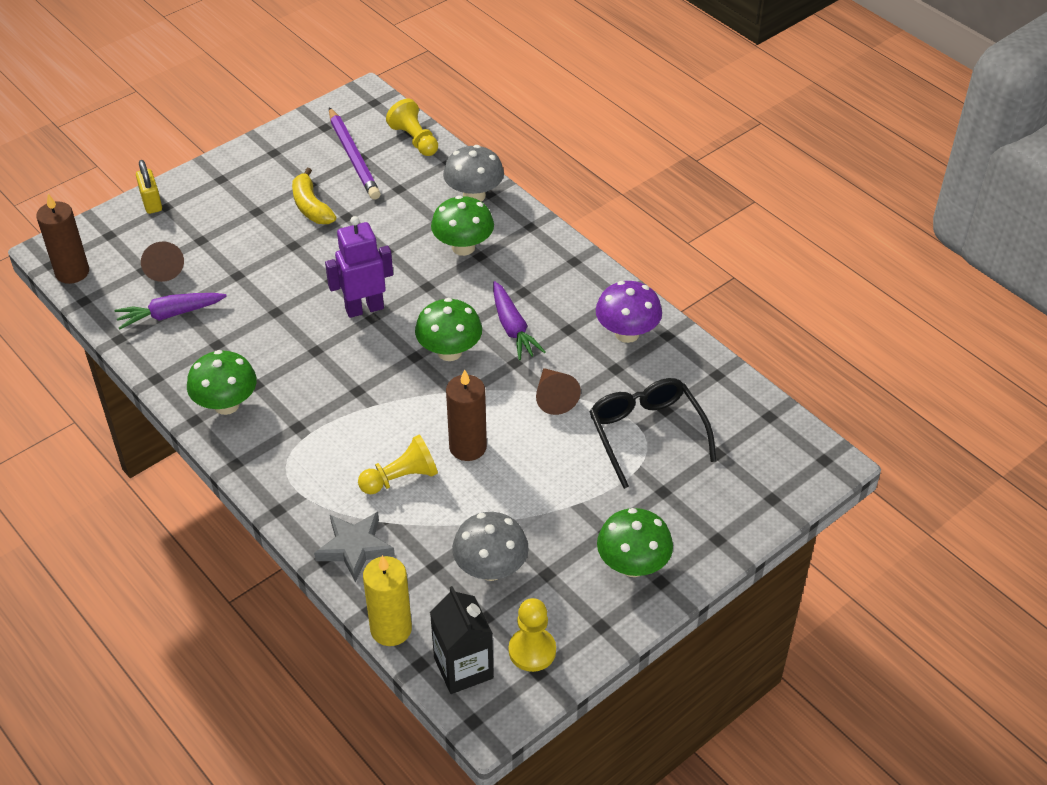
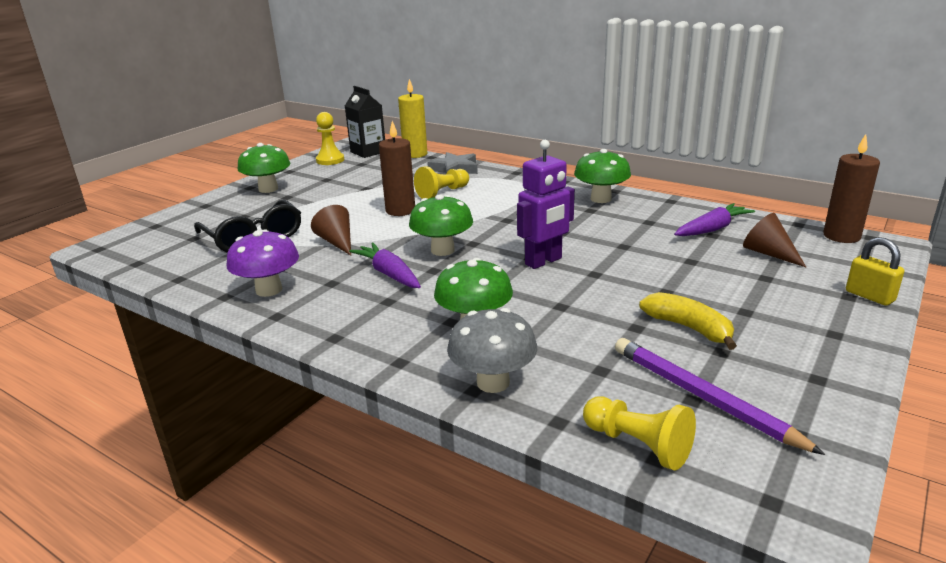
camera: 165 degrees right, 20 degrees down
(490, 569) = (363, 175): grey mushroom -> none

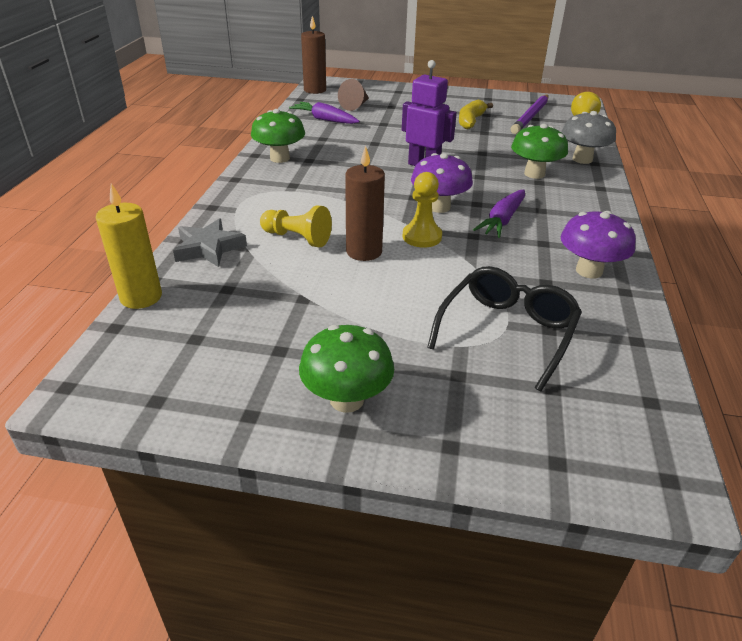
camera: 115 degrees left, 10 degrees up
(330, 160) = (179, 384): yellow pawn -> yellow pawn (422, 237)
(337, 242) = (469, 266): brown cone -> none
(368, 152) = (127, 352): black carton -> none
(442, 250) = (439, 207): green mushroom -> purple mushroom
(869, 296) = (394, 87): yellow padlock -> none

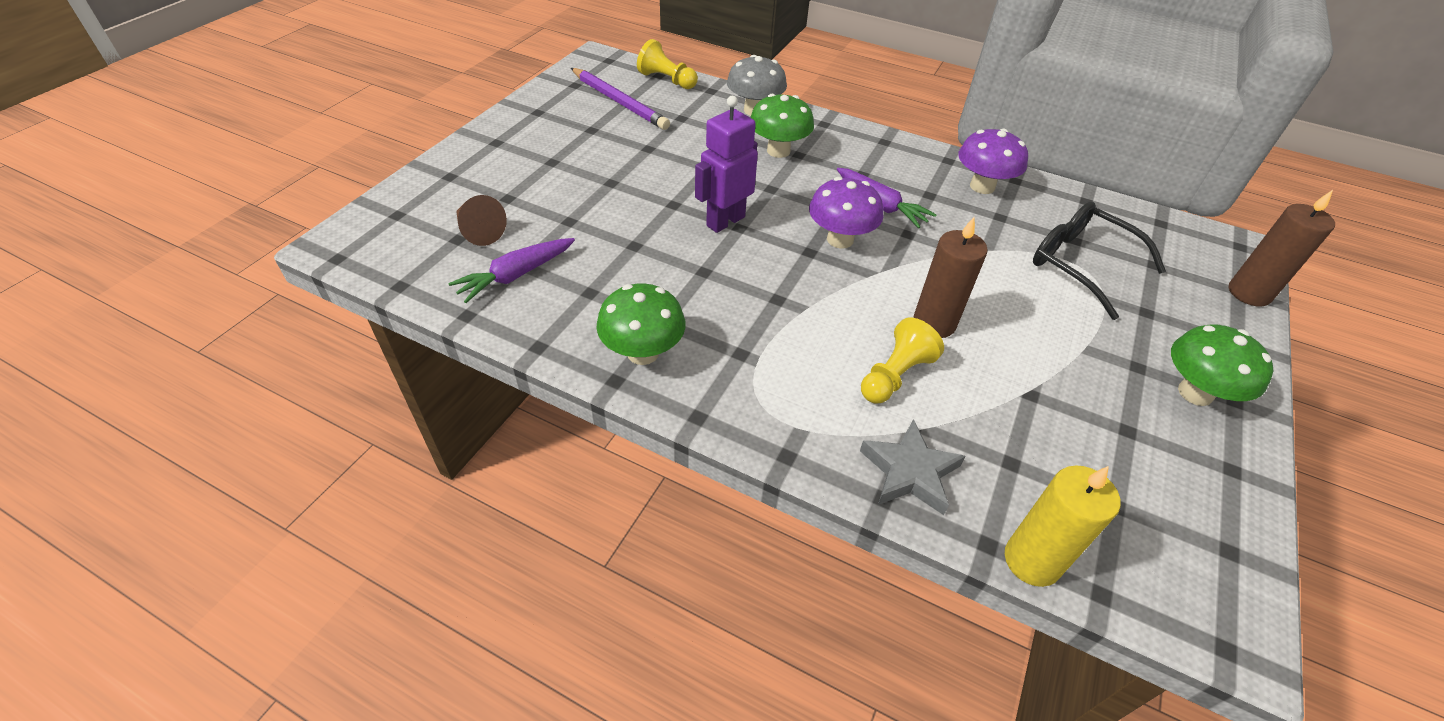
camera: 75 degrees left, 10 degrees up
(315, 90) = (370, 260): brown candle -> brown candle (1249, 293)
(422, 237) = (906, 270): yellow pawn -> none
(471, 121) = (606, 147): yellow banana -> none

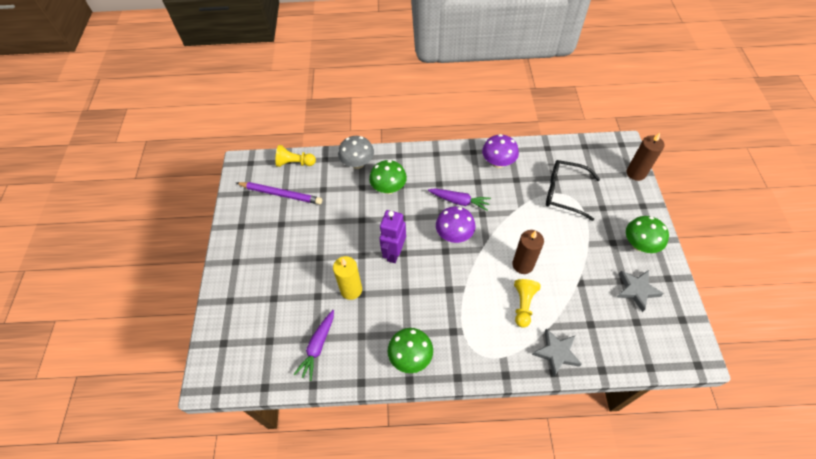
camera: 25 degrees left, 10 degrees up
(479, 231) = (276, 329): brown cone -> none
(1032, 561) = (620, 368): yellow candle -> yellow candle (351, 290)
(1147, 457) = (636, 290): none -> grey star

